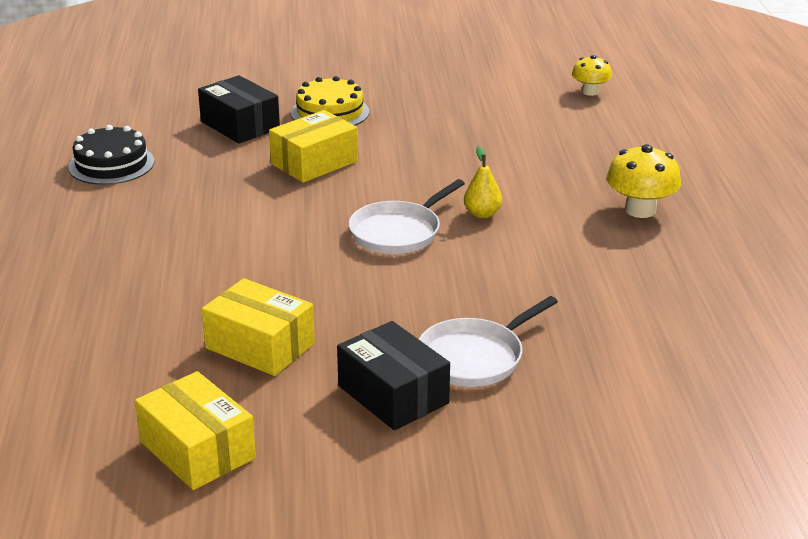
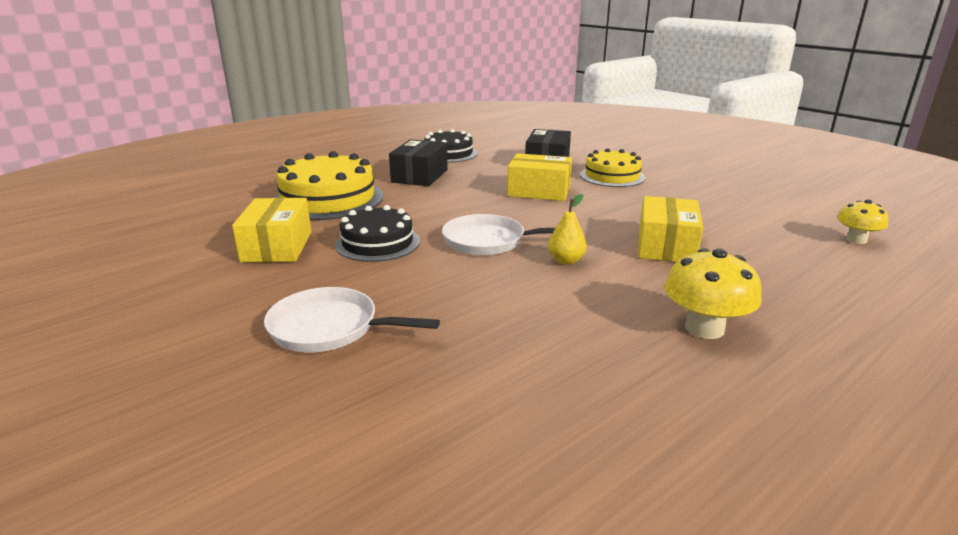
camera: 55 degrees right, 5 degrees down
(156, 283) = (328, 199): none -> yellow cake
(197, 450) = (127, 268): yellow box -> yellow box (666, 246)
(327, 288) = (377, 243): none -> black cake
(393, 395) = (242, 311): black box -> black box (419, 176)

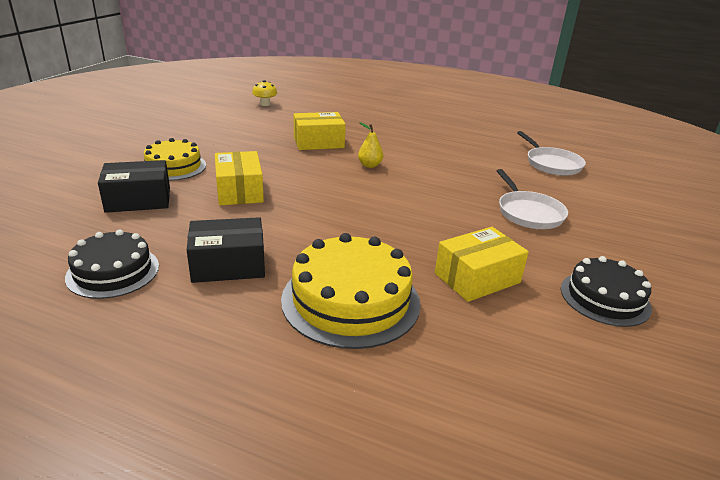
camera: 120 degrees left, 5 degrees up
(377, 243) = (417, 233): black cake -> black cake (604, 298)
(488, 241) = (367, 192): white pan -> white pan (551, 164)
(704, 328) = (405, 133): yellow mushroom -> none

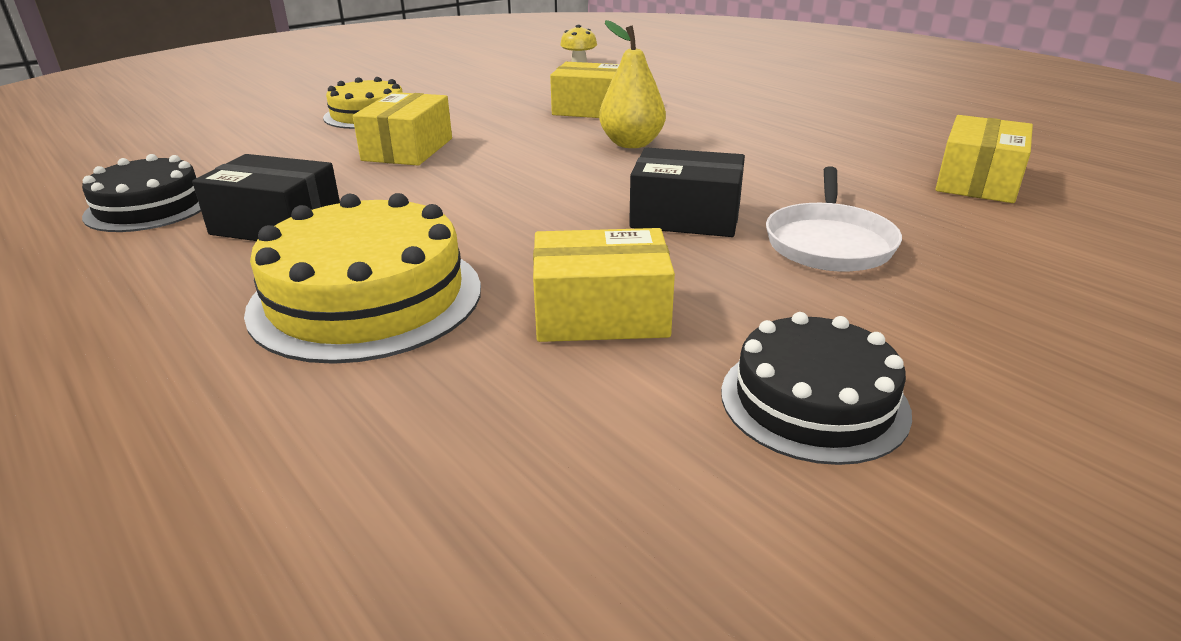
camera: 30 degrees right, 0 degrees up
(138, 200) = (280, 142): black box -> black box (685, 217)
(369, 165) = (631, 144): yellow pear -> yellow pear, size x1.59
(551, 164) = (977, 181): white pan -> yellow box

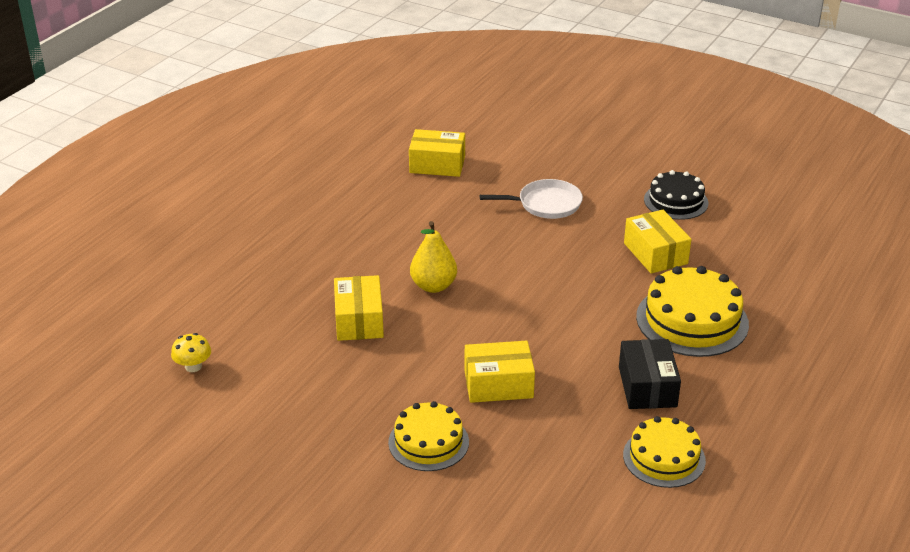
camera: 110 degrees left, 5 degrees up
(149, 207) = (664, 457): black cake -> yellow cake
(685, 217) = (542, 247): black box -> none

